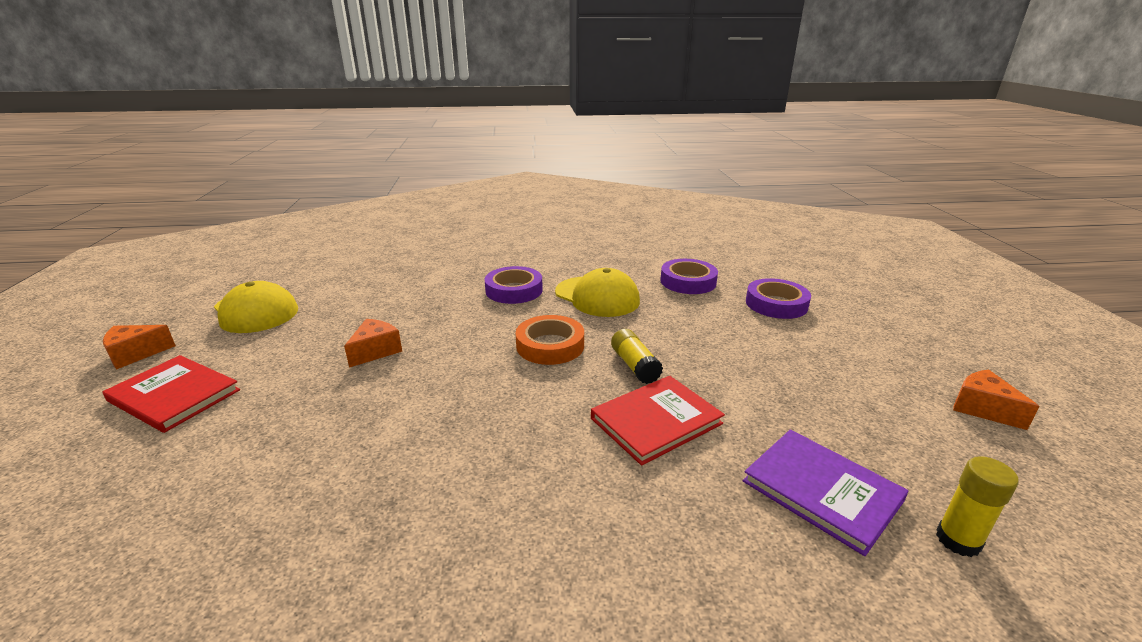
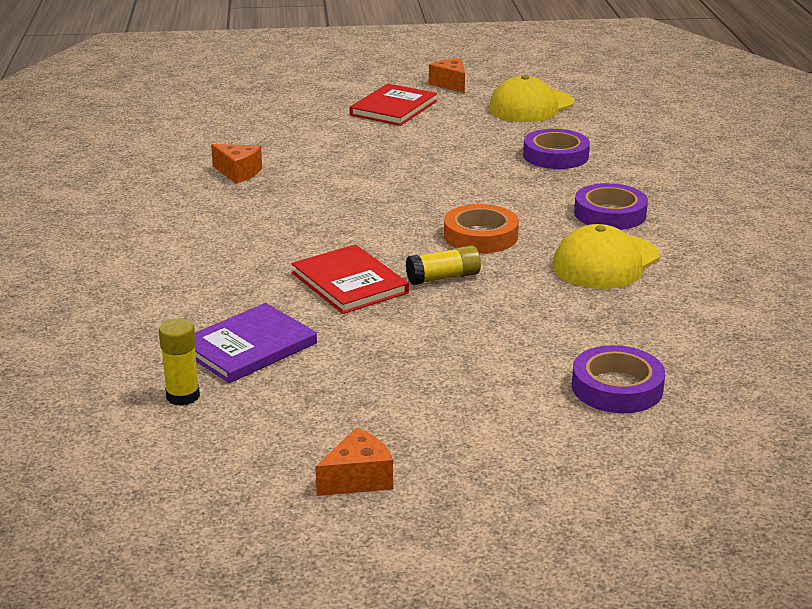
camera: 90 degrees right, 0 degrees up
(376, 351) = (462, 162): orange cheese -> orange cheese (238, 173)
(688, 281) = (675, 327): purple tape -> purple tape (555, 156)

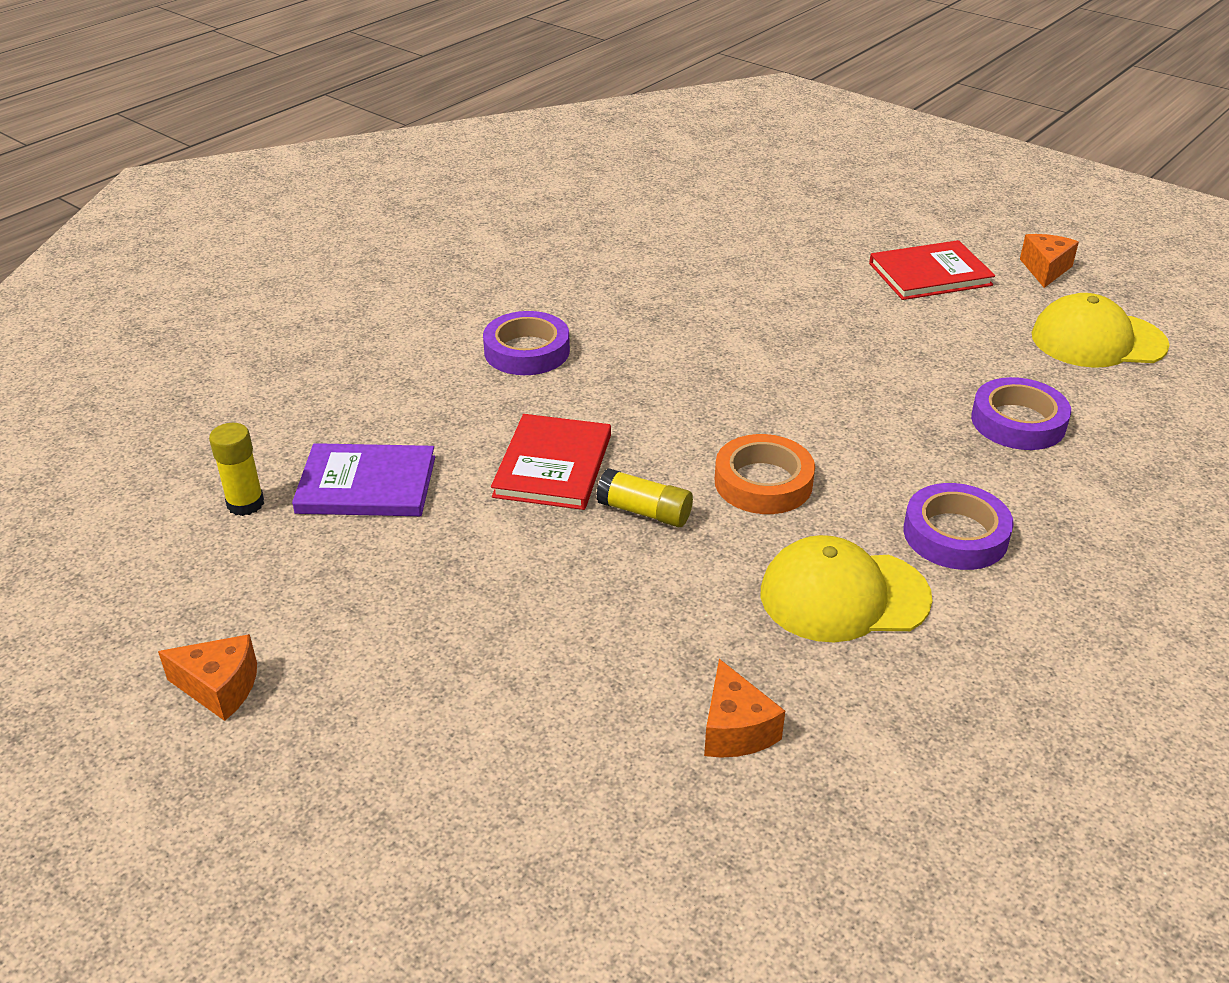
camera: 45 degrees right, 10 degrees up
(238, 173) = (657, 285): orange cheese -> orange cheese (735, 730)
(617, 387) = (589, 763): purple tape -> purple tape (527, 351)

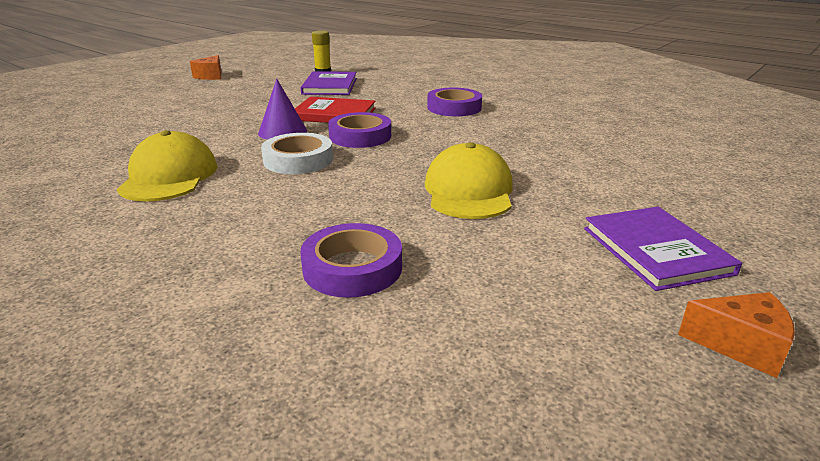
camera: 90 degrees right, 10 degrees down
(644, 512) = (282, 132): yellow glue stick -> purple cone
(735, 730) = (94, 147): orange cheese -> none
(763, 482) = (298, 160): orange tape -> white tape
(930, 274) = (655, 250): red book -> purple book
(955, 534) = (203, 218): purple tape -> purple tape (360, 136)
(1098, 340) = (541, 360): yellow cap -> yellow cap (469, 191)

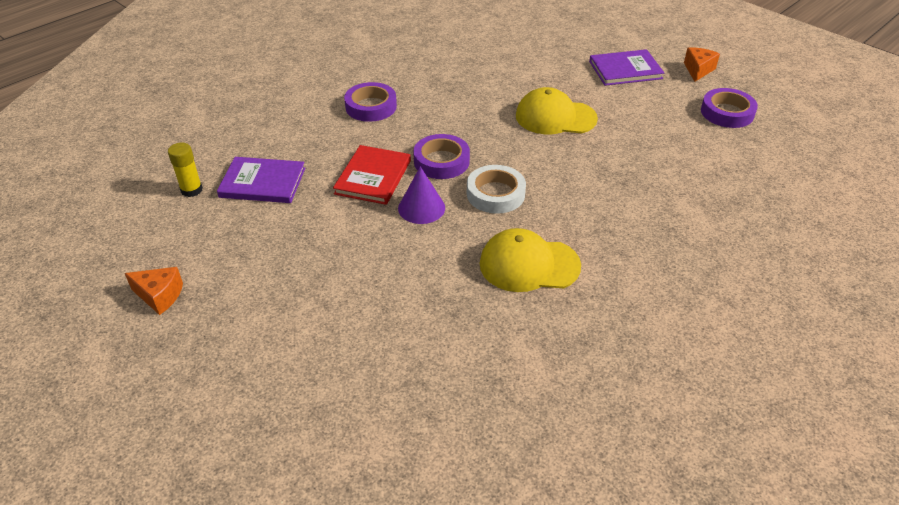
camera: 85 degrees left, 15 degrees up
(352, 268) = (658, 165): purple tape -> purple tape (727, 112)

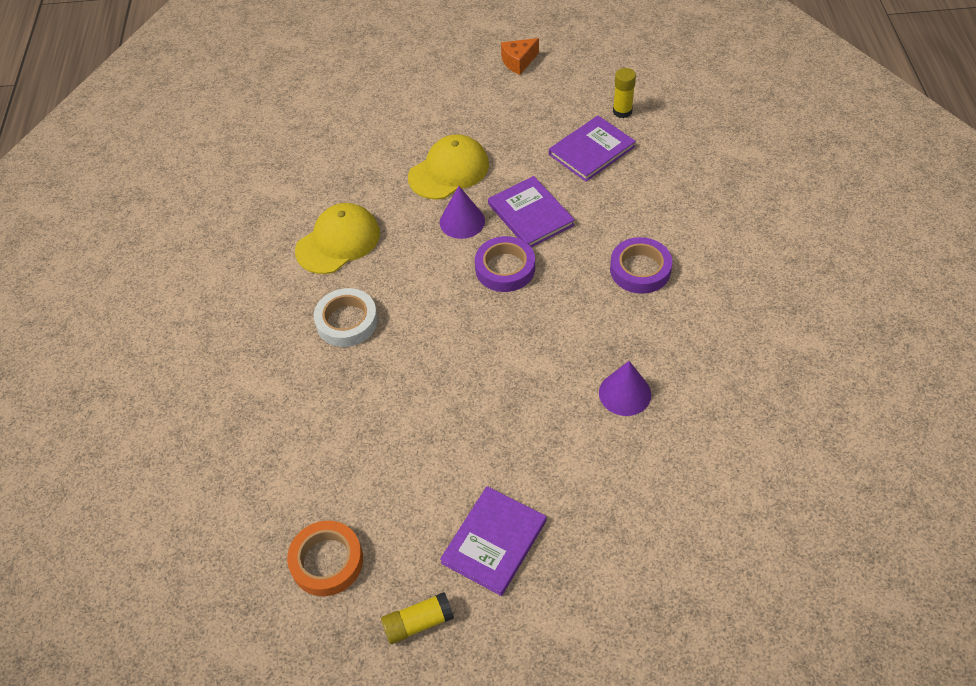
camera: 135 degrees right, 10 degrees up
(373, 177) = (530, 214): red book -> purple book
(476, 72) = (625, 393): none -> purple cone
(495, 194) = (427, 275): white tape -> white tape (347, 321)
(555, 117) = (480, 398): yellow cap -> yellow cap (449, 171)
(698, 70) = (418, 623): orange cheese -> yellow glue stick
(727, 112) = (327, 561): purple tape -> orange tape

